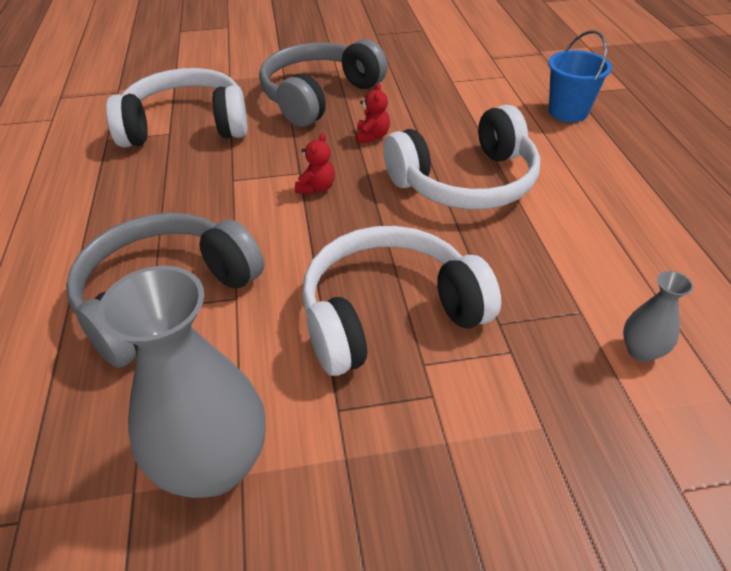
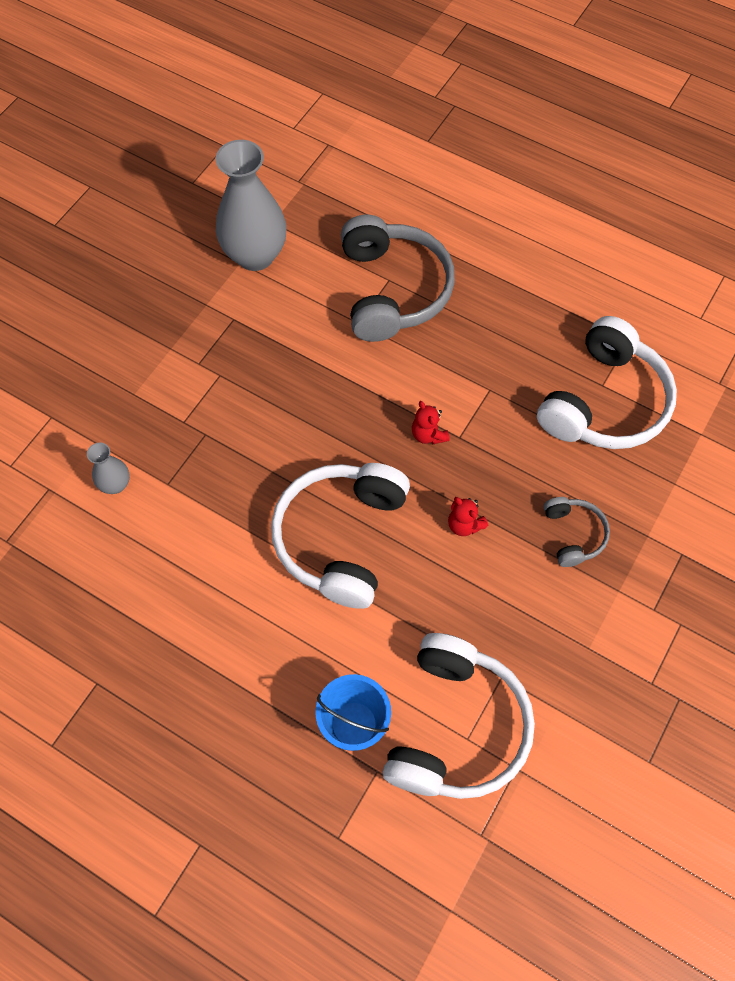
camera: 130 degrees right, 20 degrees up
(319, 96) = (573, 534): grey headphones -> grey headphones, size x0.49
(389, 313) = (269, 386): white headphones -> white headphones (456, 727)

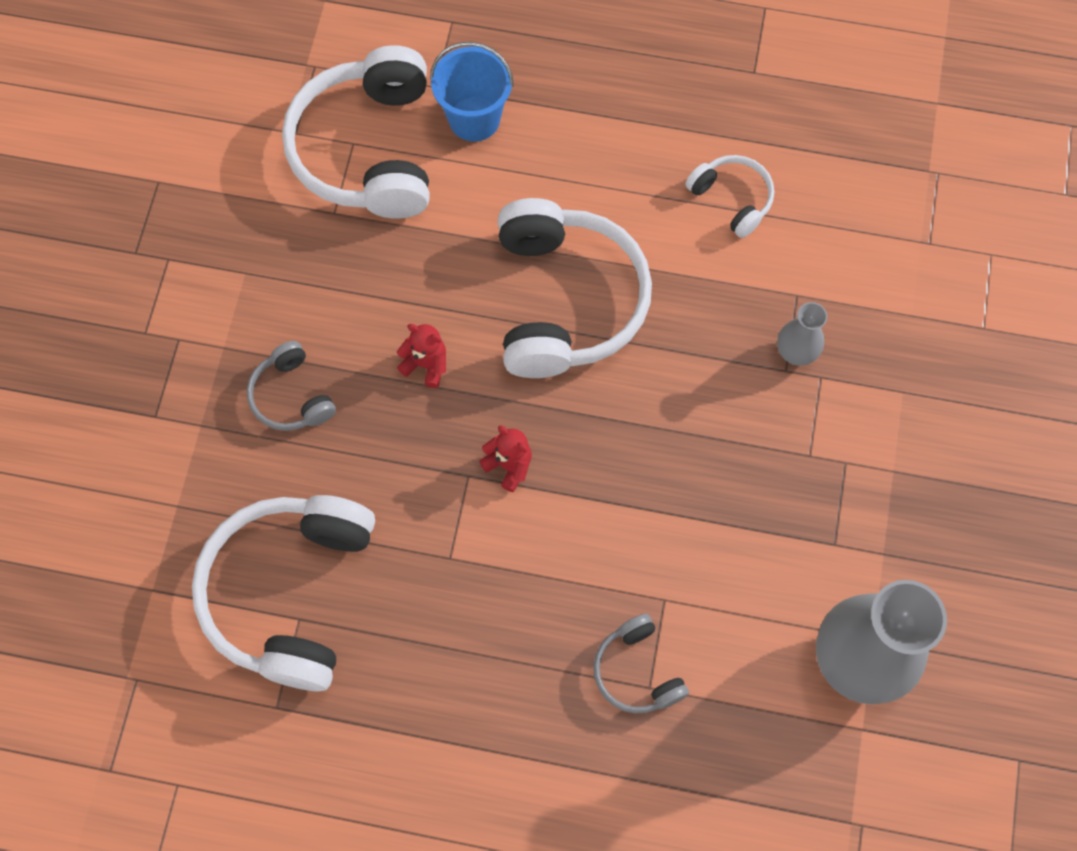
camera: 160 degrees right, 5 degrees up
(115, 484) = (856, 274): grey vase -> grey vase (796, 352)
(175, 575) = (732, 199): none -> white headphones
(393, 290) = (636, 671): grey headphones -> grey headphones, size x0.49

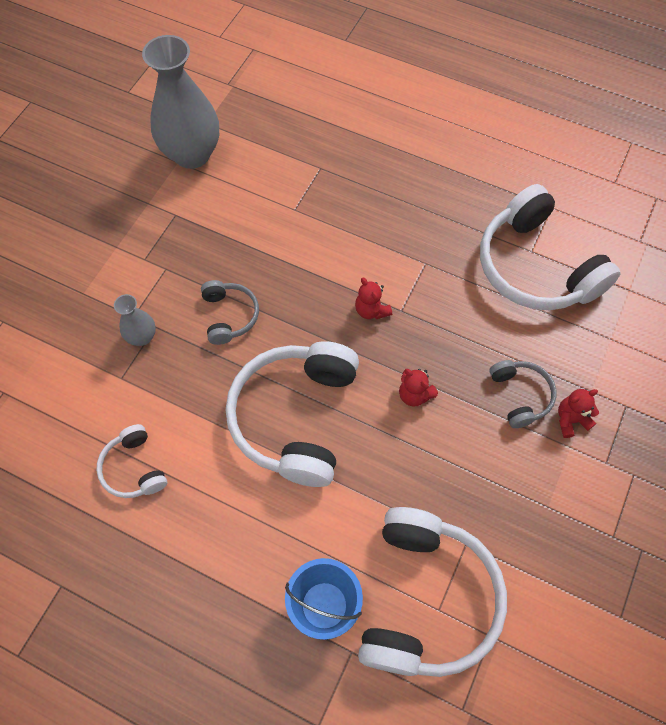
camera: 165 degrees left, 5 degrees down
(225, 381) = (571, 420): none -> red teddy bear
(290, 593) = (535, 267): white headphones -> white headphones turned 120 degrees clockwise
(636, 671) = (325, 177): grey headphones -> grey headphones (229, 316)

